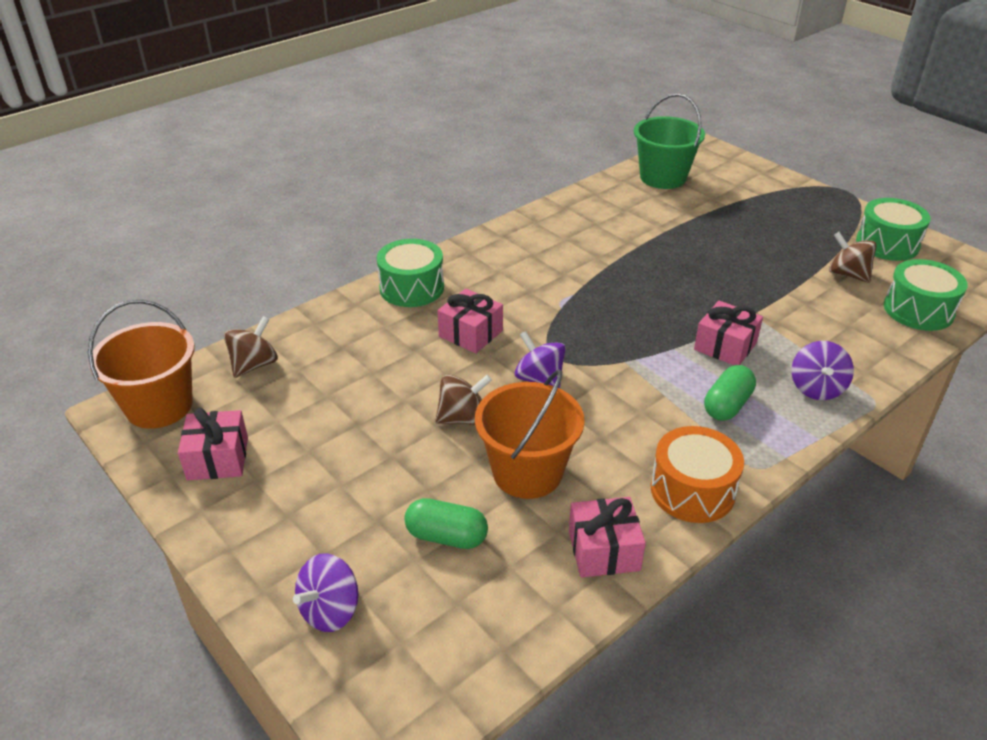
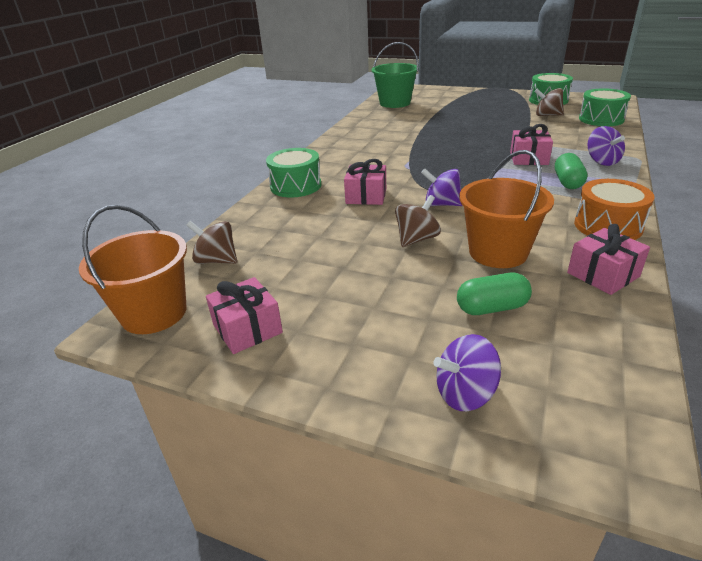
camera: 25 degrees left, 5 degrees down
(254, 365) = (217, 260): brown spinning top -> brown spinning top turned 75 degrees counterclockwise
(330, 610) = (465, 393): purple spinning top -> purple spinning top turned 60 degrees clockwise

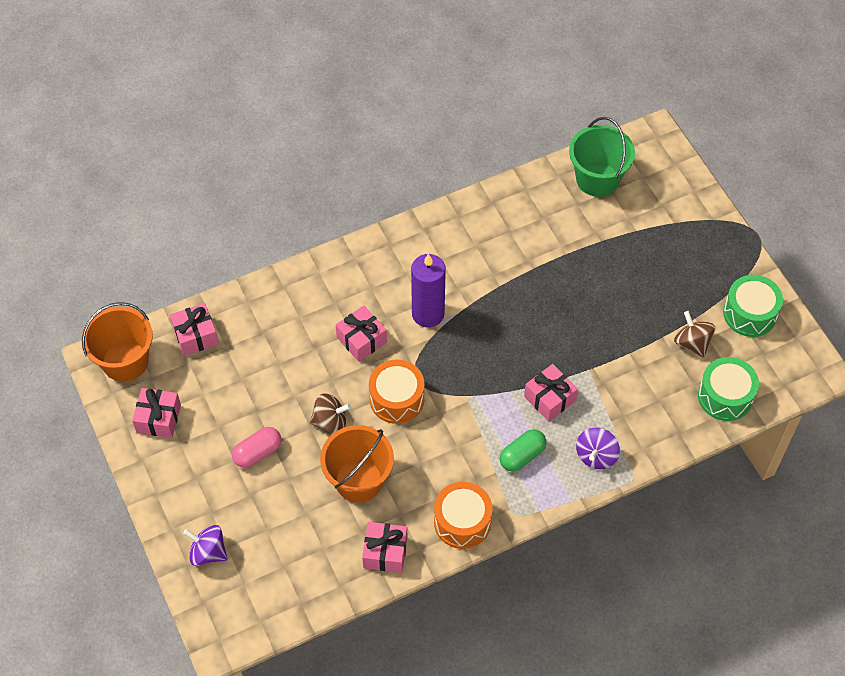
camera: 40 degrees right, 25 degrees up
(217, 260) = (196, 336): brown spinning top -> pink gift
(296, 186) = (331, 278): green drum -> none
(387, 289) = (257, 452): none -> pink capsule
(391, 168) = (428, 314): none -> purple candle
(441, 204) = (397, 399): purple spinning top -> orange drum
(492, 308) = (291, 517): green capsule -> none

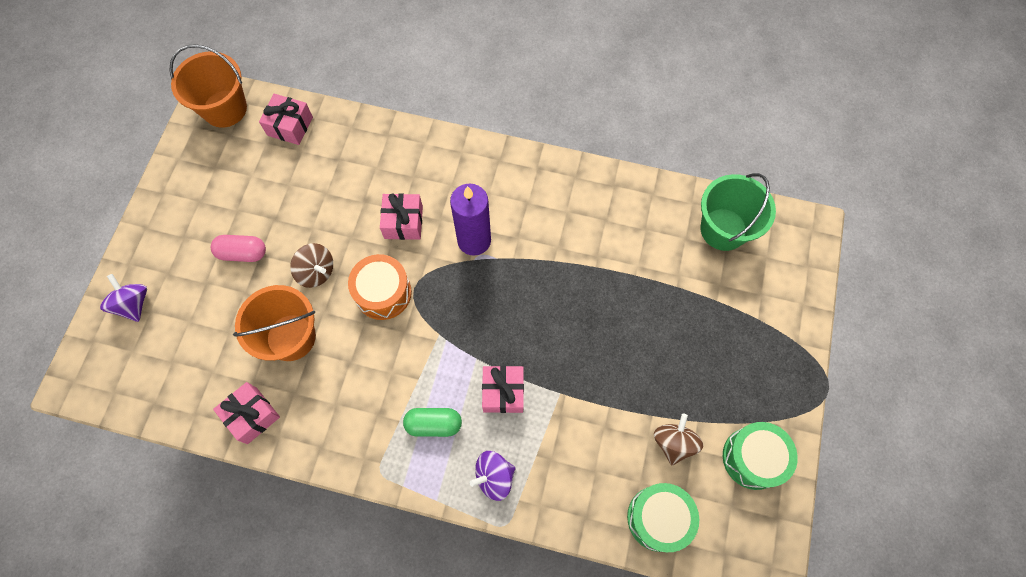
camera: 40 degrees right, 10 degrees up
(158, 419) = (203, 170): pink gift -> none
(462, 522) = (333, 441): orange drum -> none

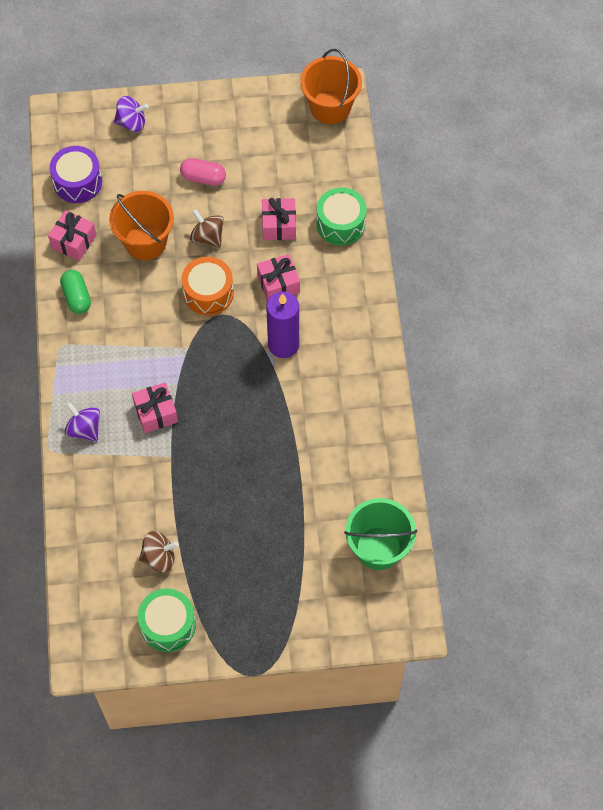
camera: 70 degrees right, 5 degrees down
(133, 304) = (131, 123): purple spinning top -> purple spinning top turned 45 degrees clockwise
(177, 387) = (77, 182): none -> purple drum
(243, 253) = (203, 178): pink capsule -> pink capsule turned 60 degrees counterclockwise
(290, 126) = (334, 162): pink gift -> pink gift (279, 225)
(316, 272) = (208, 237): brown spinning top -> brown spinning top turned 120 degrees clockwise
(434, 424) = (111, 371): green capsule -> green capsule (77, 297)
(658, 518) = (92, 562): green drum -> green drum (340, 224)

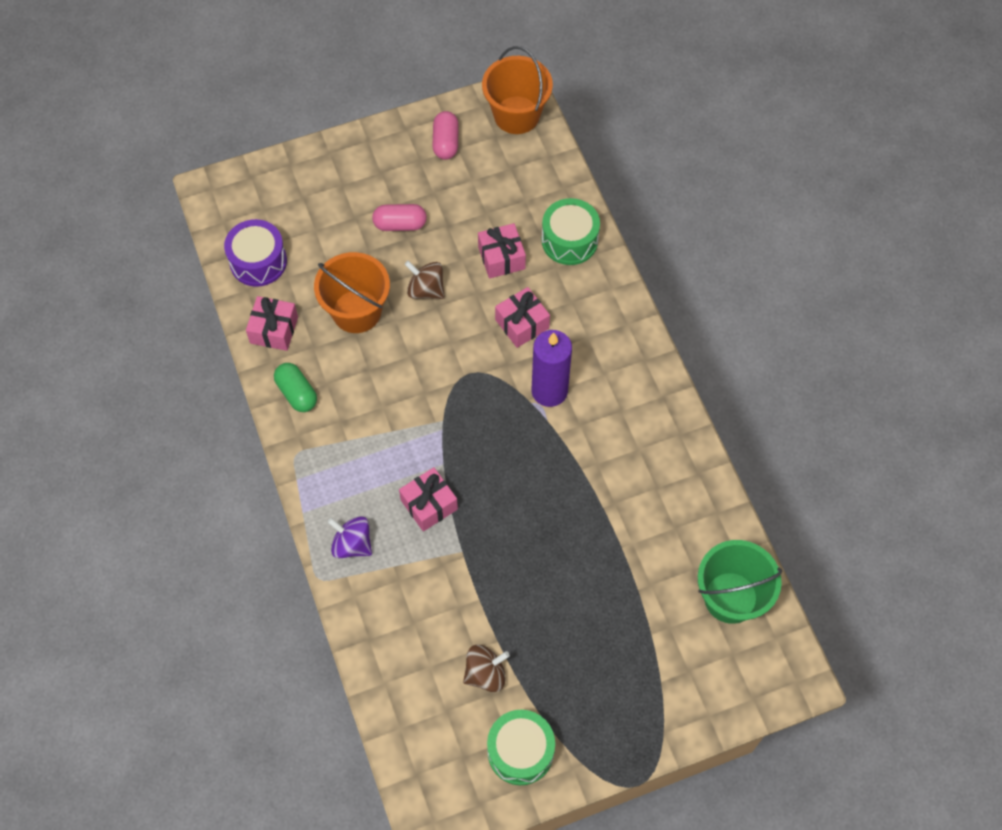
camera: 15 degrees left, 0 degrees up
(131, 123) = (300, 181): purple spinning top -> none
(208, 293) = (446, 352): orange drum -> none
(263, 117) = (446, 142): none -> pink capsule

